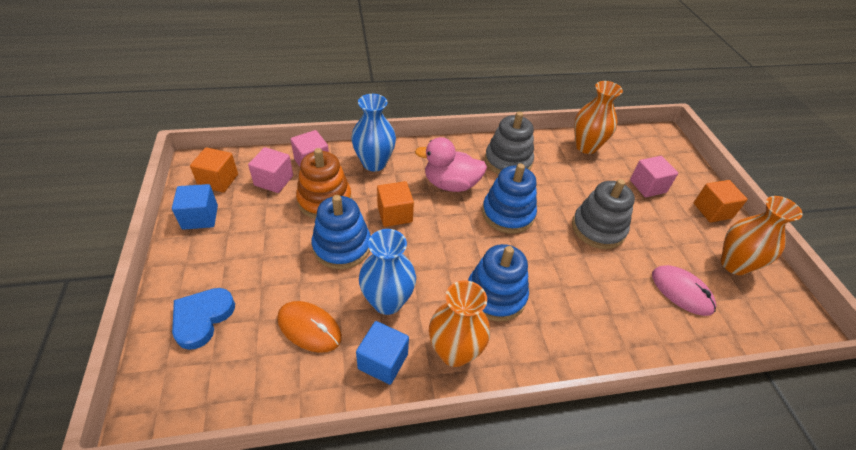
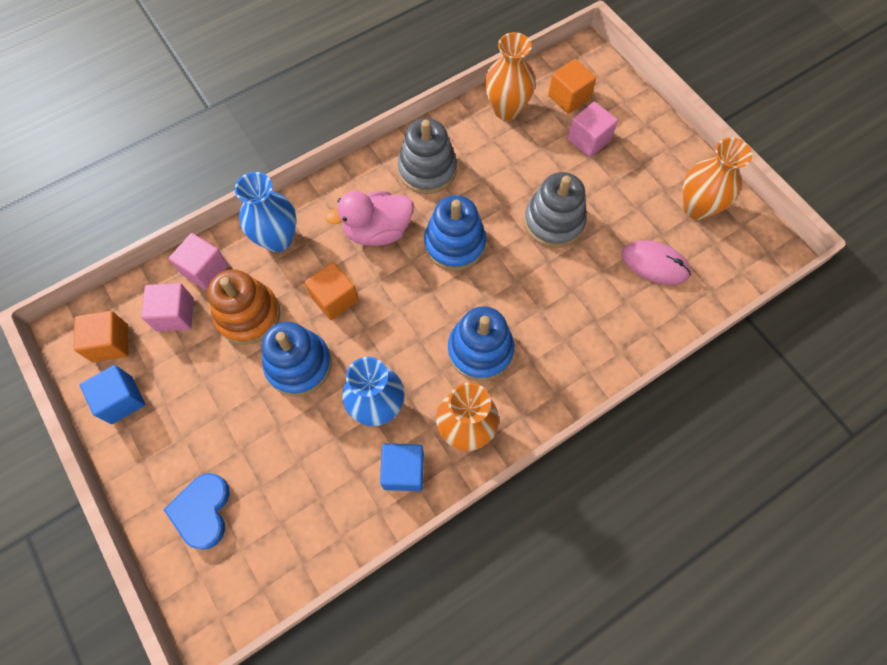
camera: 20 degrees left, 20 degrees up
(309, 328) = (315, 470): orange mouse -> none
(712, 211) = (662, 145): orange cube -> orange cube (568, 97)

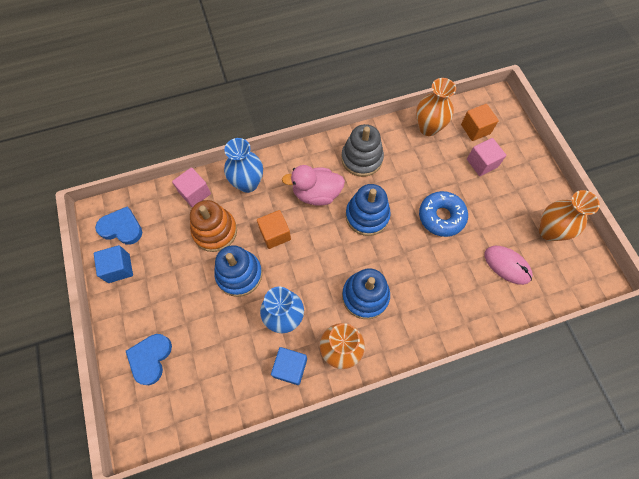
camera: 15 degrees right, 0 degrees up
(110, 343) = (122, 228): orange cube -> blue heart
(175, 314) = (168, 219): pink cube -> none
(554, 222) = (441, 217): grey stacking toy -> blue donut

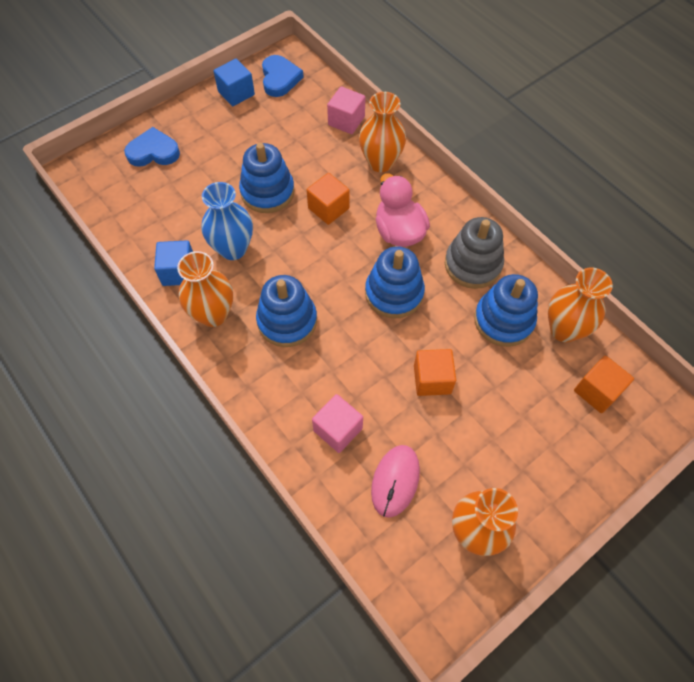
camera: 70 degrees right, 5 degrees down
(215, 231) = (309, 154): orange stacking toy -> none
(248, 183) = (380, 162): blue vase -> orange vase
(411, 158) = (503, 320): none -> blue stacking toy
(441, 217) = (432, 379): blue donut -> orange cube
(482, 163) = (543, 412): pink cube -> pink cube (338, 429)

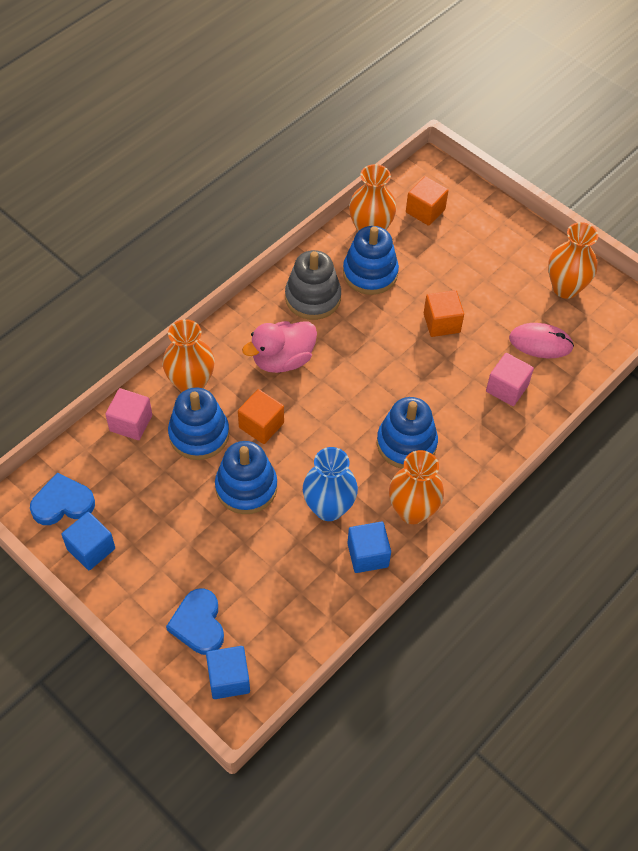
camera: 100 degrees left, 5 degrees down
(102, 166) = (229, 679): none -> blue cube
(394, 293) = (357, 358): blue stacking toy -> blue stacking toy (199, 434)

